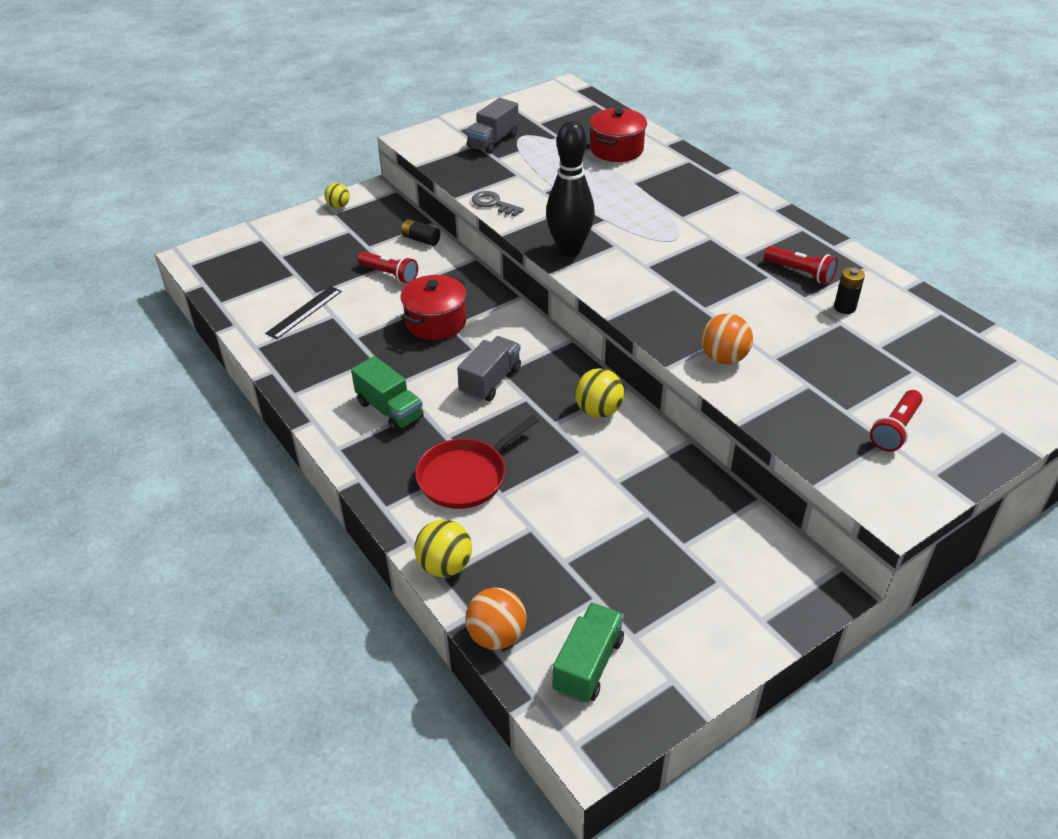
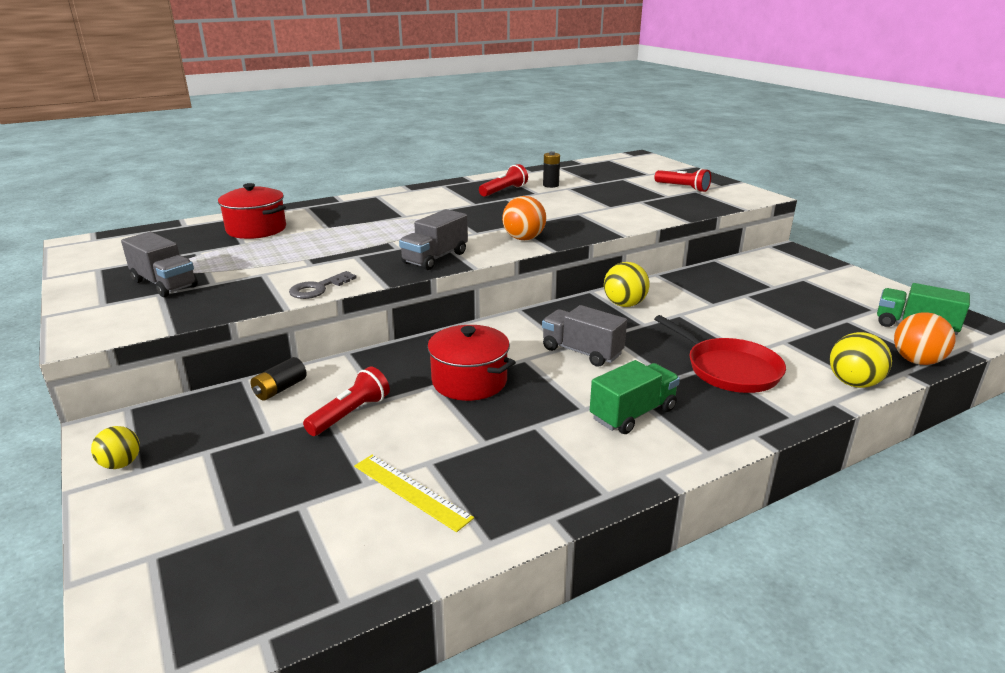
camera: 85 degrees left, 15 degrees down
(304, 312) = (411, 491): black ruler -> yellow ruler
(569, 249) = (435, 258): black bowling pin -> grey truck
(723, 358) = (612, 219): orange ball -> orange ball (524, 239)

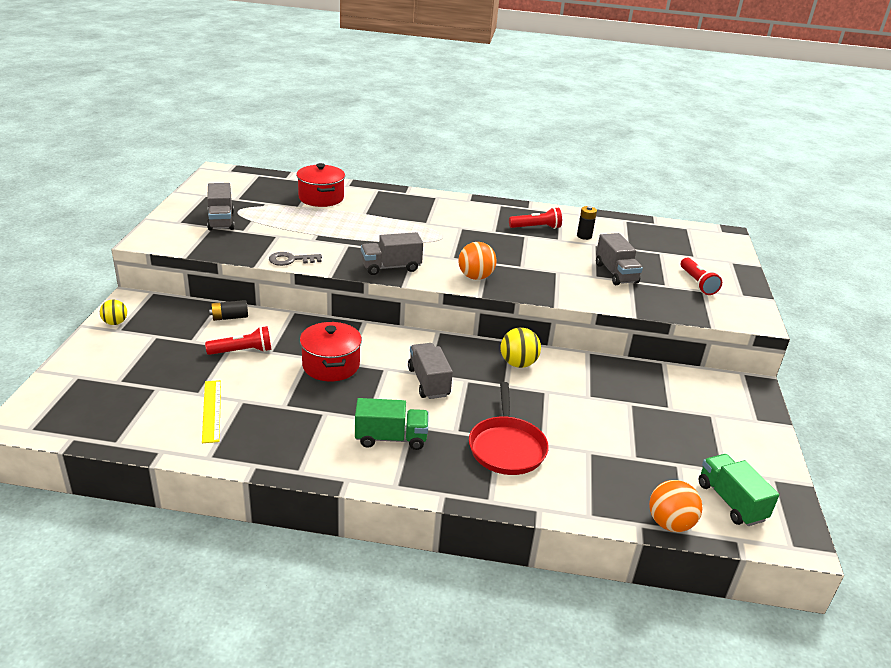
camera: 35 degrees right, 5 degrees up
(620, 200) = (616, 273): none -> grey truck
(853, 383) = (581, 507): yellow ball -> none

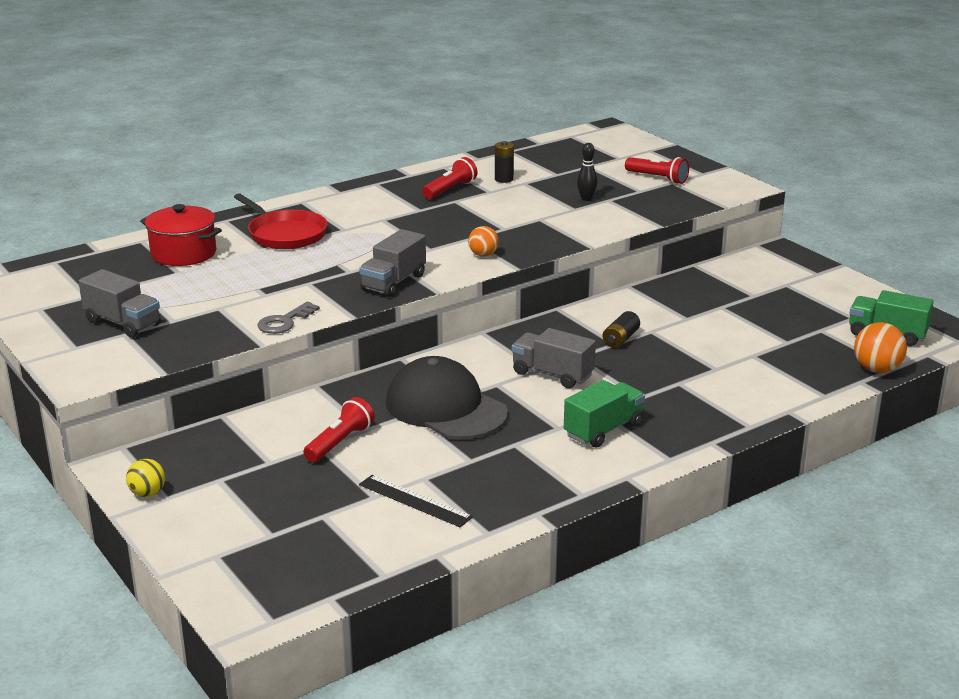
camera: 40 degrees left, 5 degrees down
(212, 410) = (415, 501): yellow ruler -> black ruler
(229, 317) = (263, 423): black battery -> black battery (620, 339)
(331, 365) = (445, 408): red pot -> black cap
(475, 277) = (483, 255): orange ball -> orange ball, size x0.65
(507, 447) = (696, 385): red pan -> red pan (285, 234)
(518, 364) = (594, 322): yellow ball -> none
(616, 273) = (586, 199): grey truck -> black bowling pin

